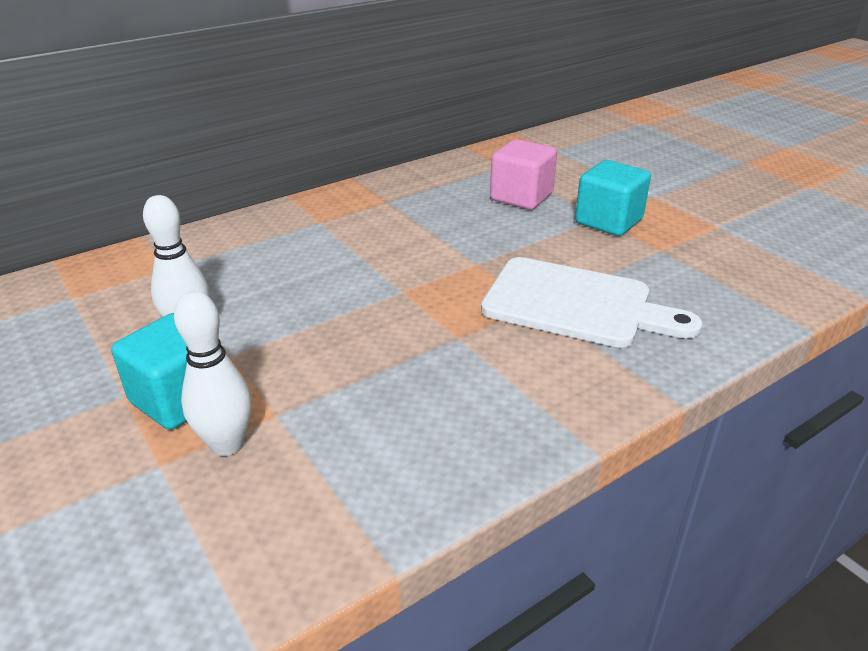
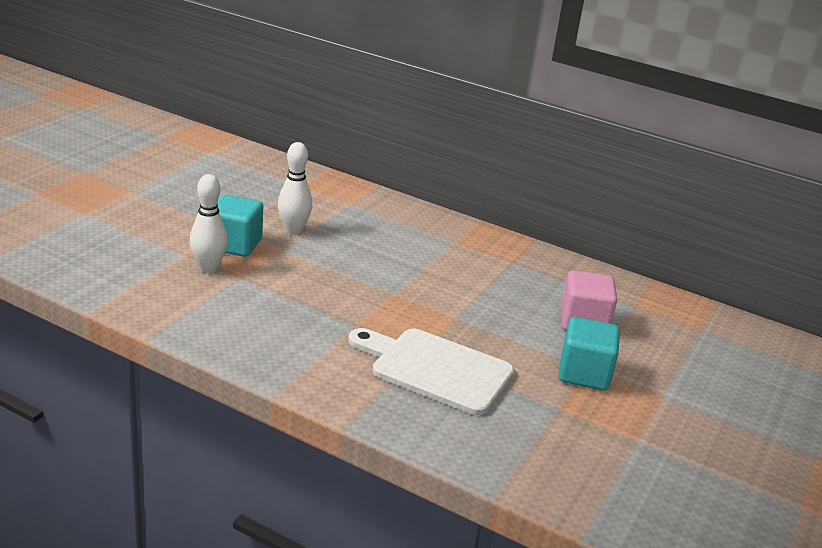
camera: 60 degrees right, 5 degrees down
(575, 304) = (435, 369): white cutting board -> white cutting board turned 120 degrees clockwise

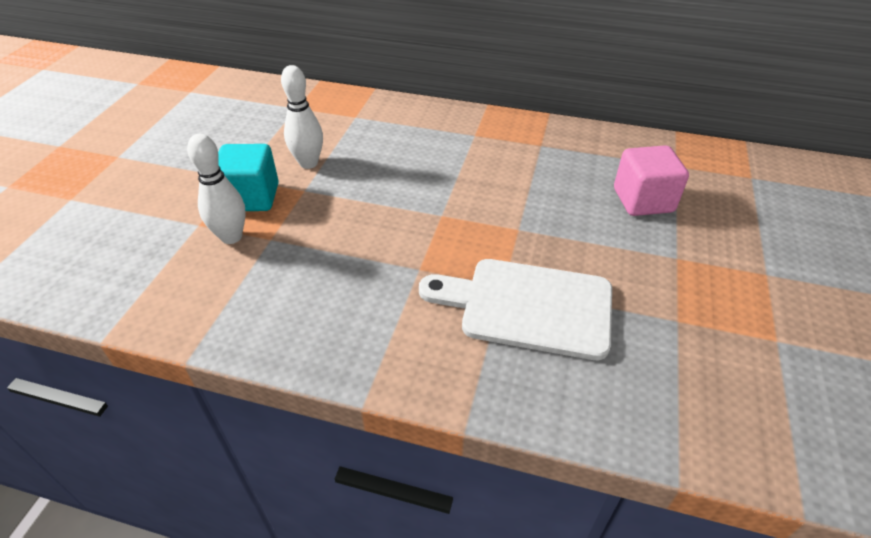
camera: 10 degrees left, 15 degrees up
(584, 374) = (678, 266): turquoise cube -> none

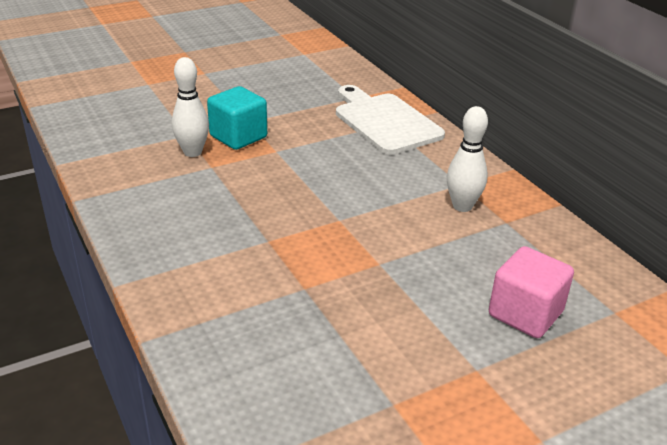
camera: 45 degrees right, 10 degrees down
(308, 163) = (305, 136): white bowling pin -> white bowling pin (462, 206)
(528, 307) = (298, 311): white cutting board -> white cutting board (384, 121)

